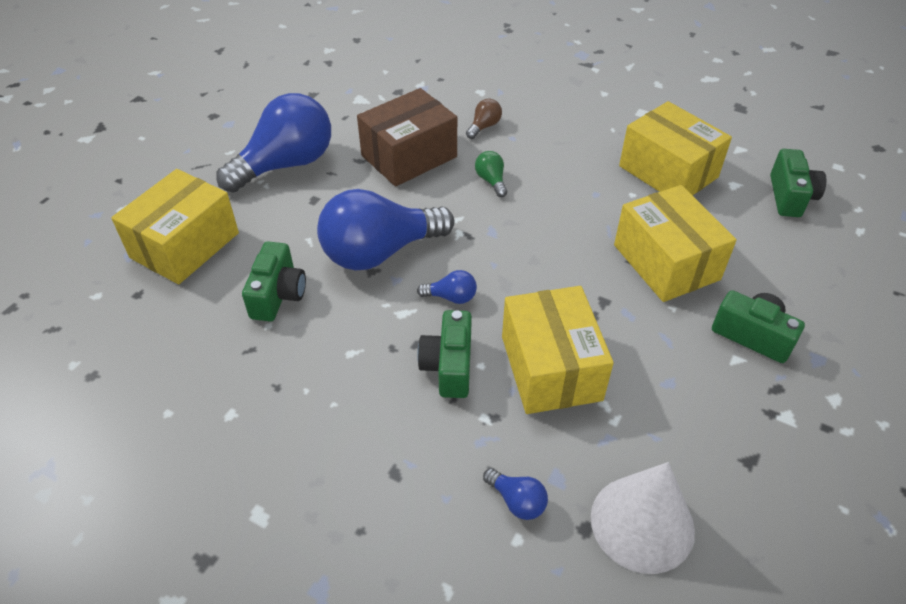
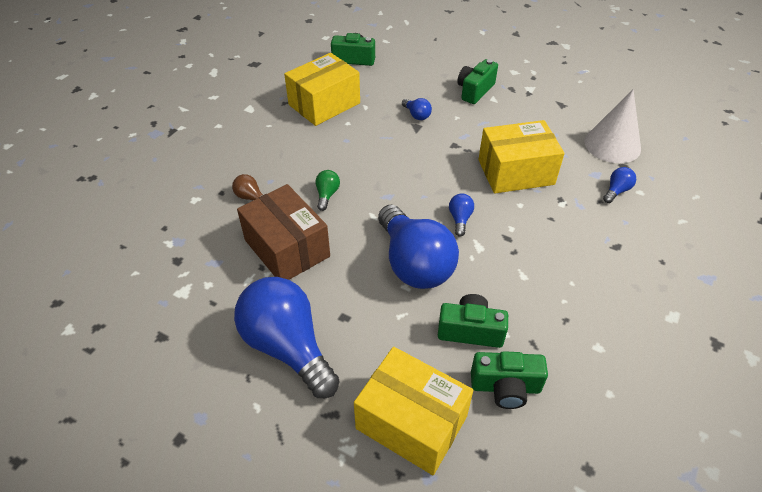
camera: 90 degrees left, 0 degrees up
(449, 366) = (525, 220): green camera -> green camera (505, 387)
(491, 181) = (327, 195): green light bulb -> green light bulb turned 120 degrees clockwise
(666, 262) = (417, 115): yellow box -> blue light bulb

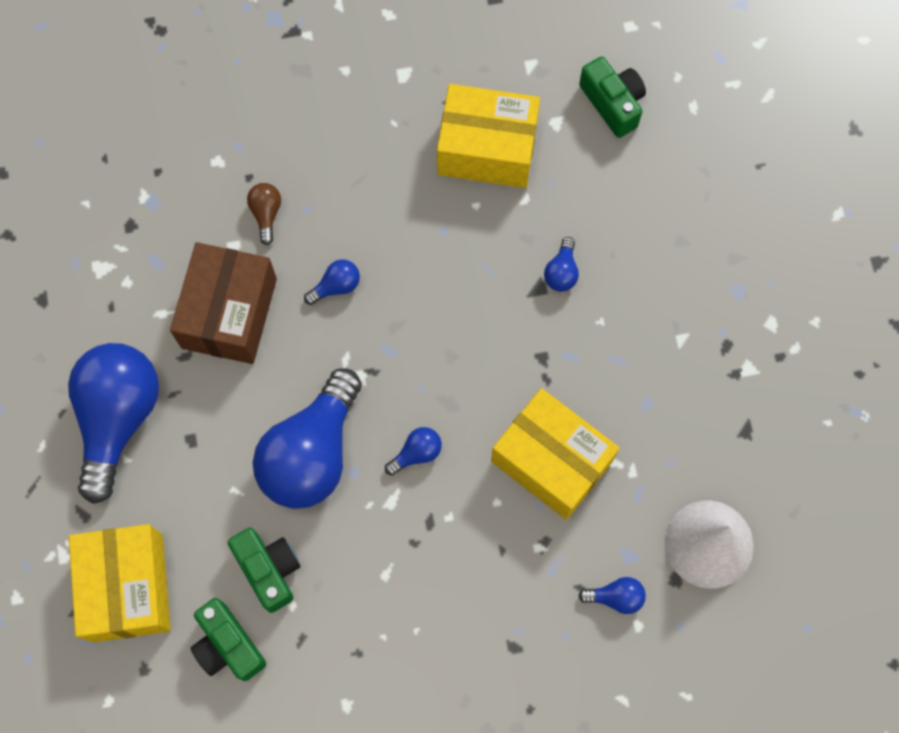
camera: 50 degrees right, 25 degrees up
(327, 195) = (336, 286): green light bulb -> blue light bulb
(475, 91) = (678, 304): green camera -> none

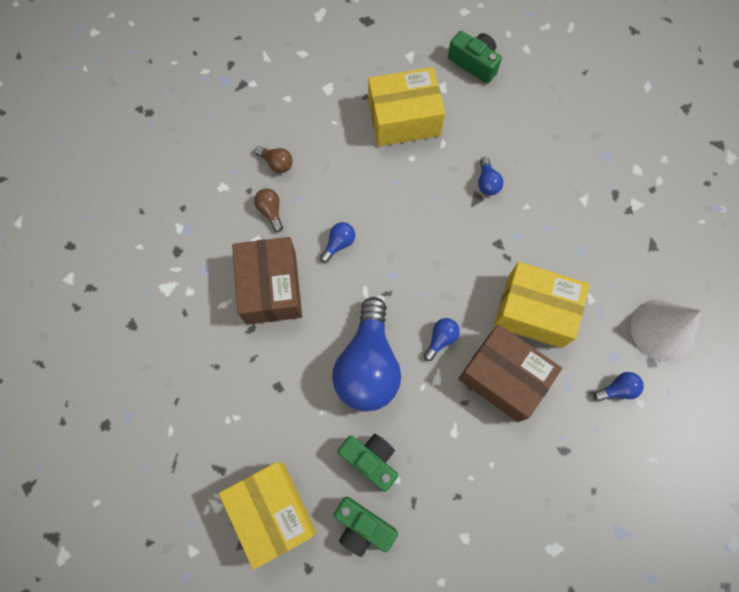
camera: 20 degrees left, 0 degrees up
(118, 418) = (219, 390): blue light bulb -> none
(298, 153) = (276, 163): none -> brown light bulb
(476, 529) = (503, 377): none -> brown box

